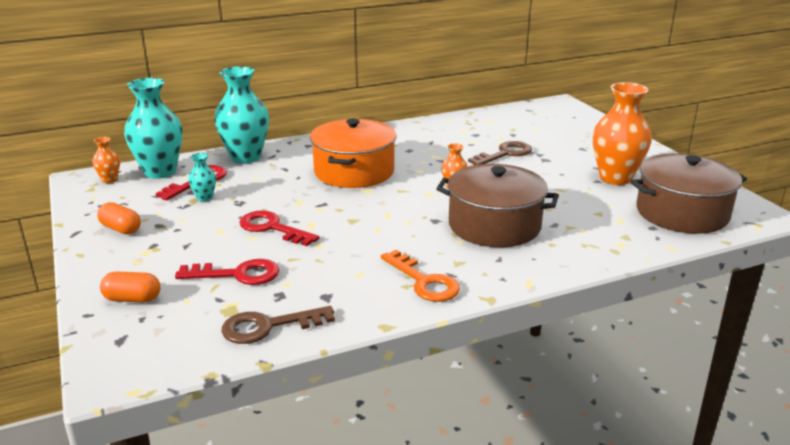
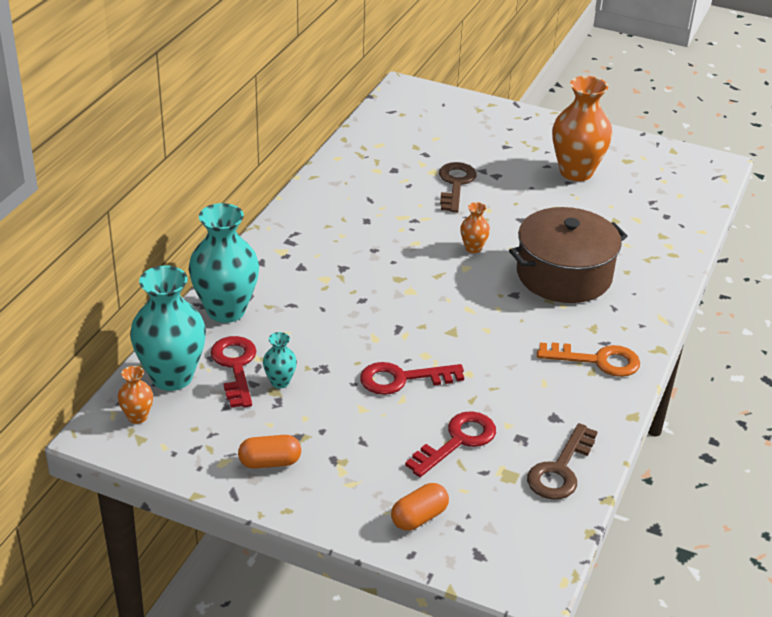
camera: 45 degrees left, 10 degrees up
(354, 171) = (362, 274): orange pot -> none
(682, 213) = (666, 189): brown pot -> none

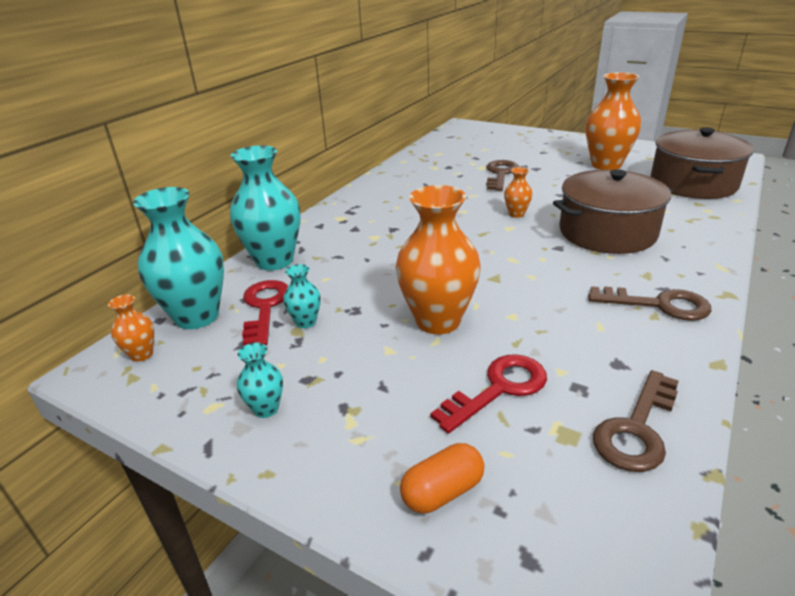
camera: 10 degrees right, 5 degrees down
(270, 462) = (266, 409): orange capsule -> turquoise vase
(402, 379) = (438, 321): red key -> orange vase
(597, 360) = (659, 305): orange key -> brown key
(664, 205) = (693, 183): none -> brown pot

